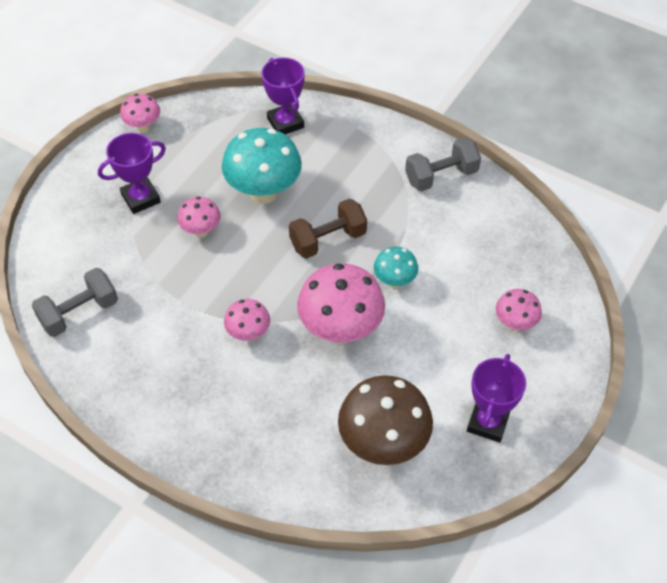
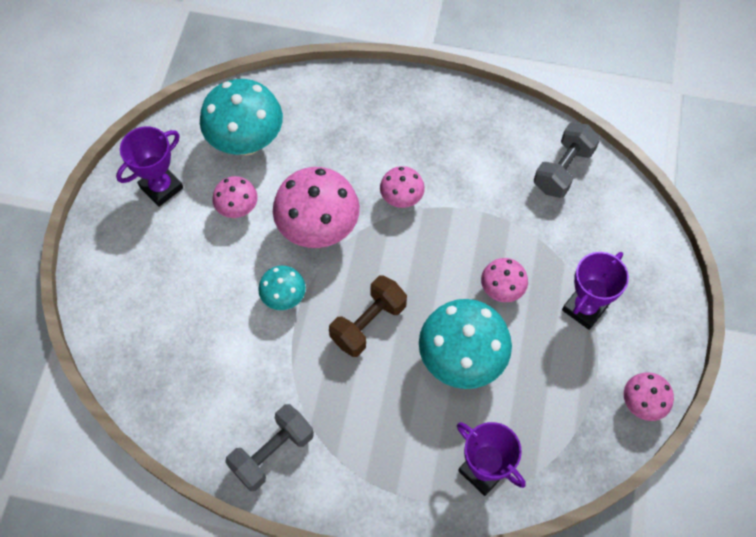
camera: 160 degrees right, 10 degrees up
(383, 444) = (246, 142): brown mushroom -> turquoise mushroom
(488, 422) = (161, 187): purple trophy -> purple trophy turned 45 degrees clockwise
(515, 324) = (153, 290): pink mushroom -> pink mushroom (238, 209)

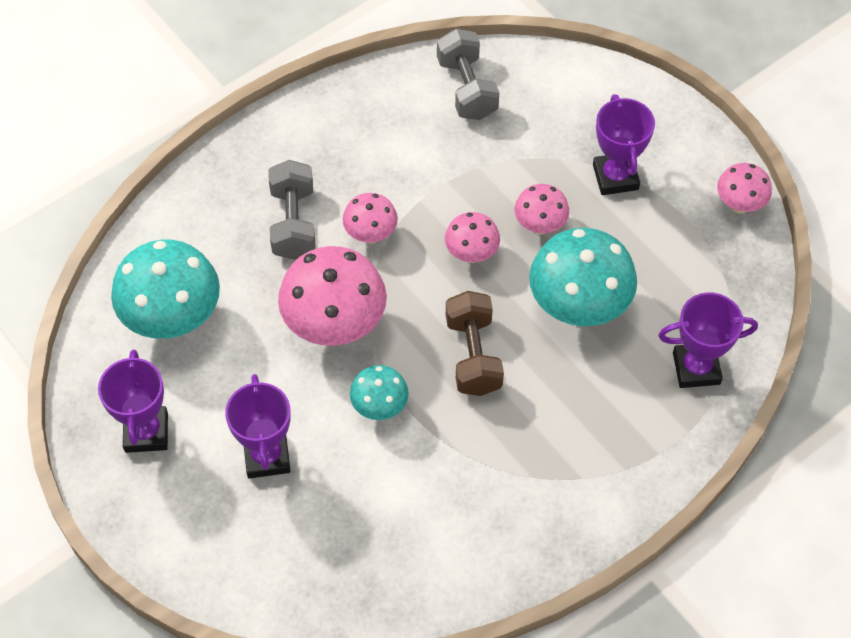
camera: 50 degrees left, 5 degrees down
(198, 262) = (267, 456): none -> purple trophy
(238, 209) = (242, 380): pink mushroom -> pink mushroom (471, 254)
(272, 452) = (530, 529): grey dumbbell -> grey dumbbell (293, 223)

